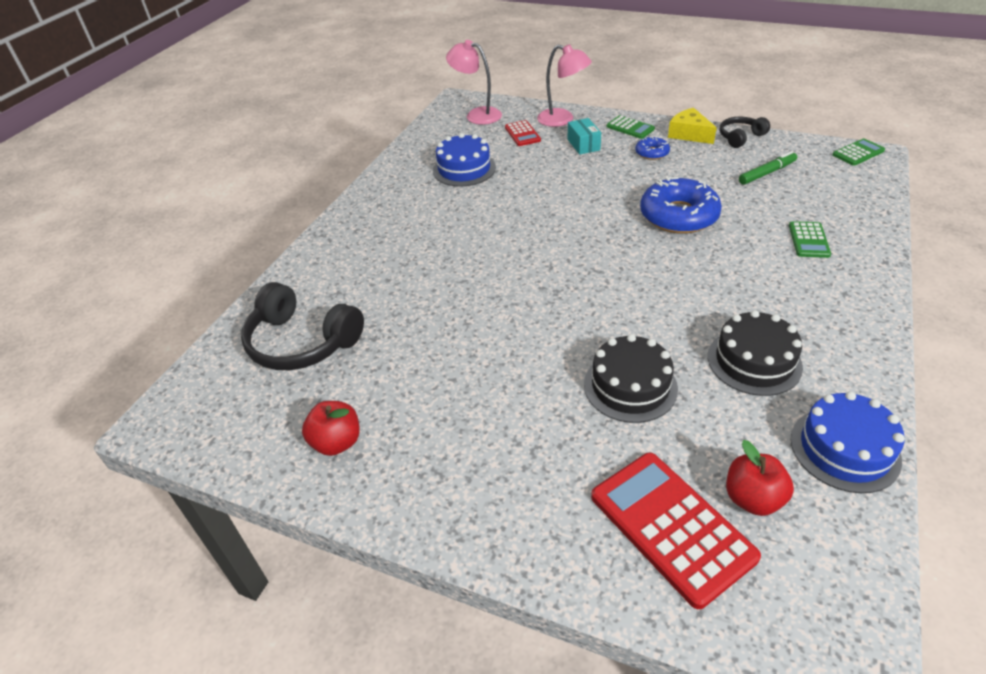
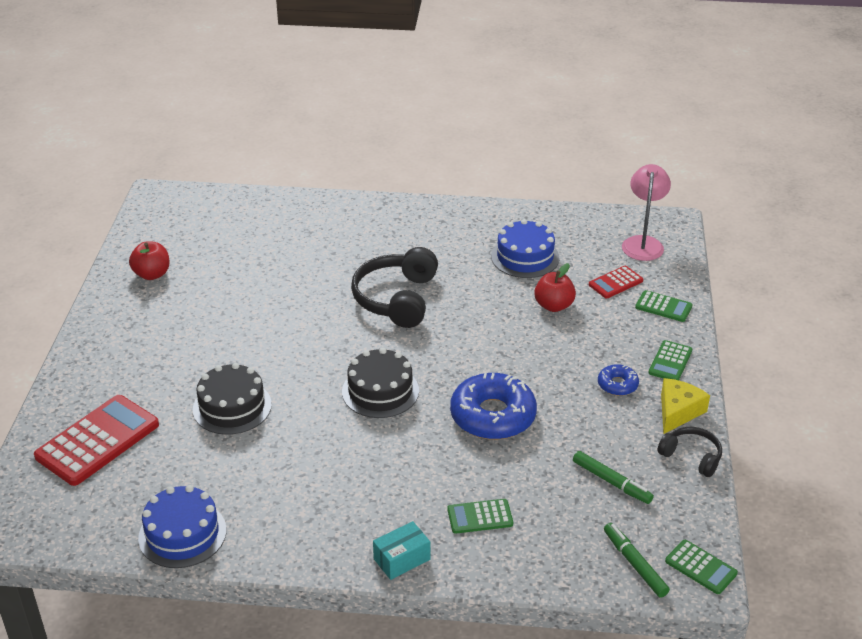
camera: 70 degrees right, 5 degrees down
(302, 342) = (247, 231): black headphones -> black headphones (396, 299)
(562, 120) = (663, 307): pink lamp -> green calculator
(583, 145) = (612, 330): turquoise box -> turquoise box (401, 559)
(753, 498) = (126, 481): red apple -> red apple (553, 306)
(754, 361) = (277, 478): black cake -> black cake (380, 391)
(858, 178) = (634, 564): none -> green marker

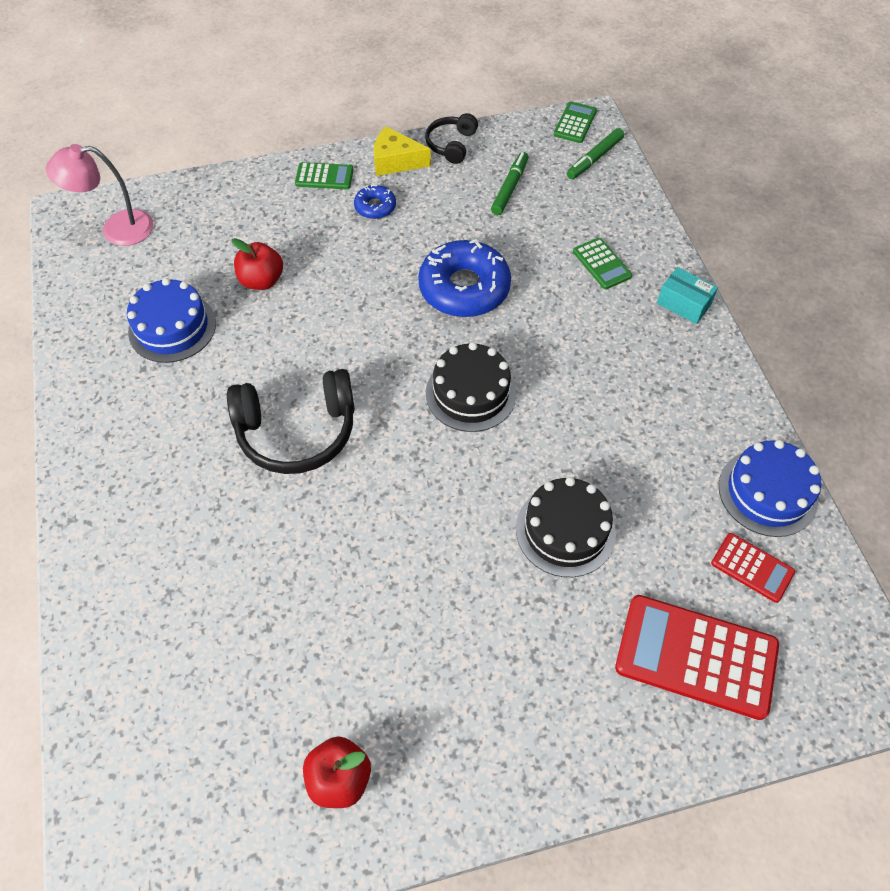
camera: 110 degrees left, 20 degrees up
(615, 283) = (202, 238): red calculator -> red calculator (752, 567)
(663, 307) = (235, 195): green calculator -> none

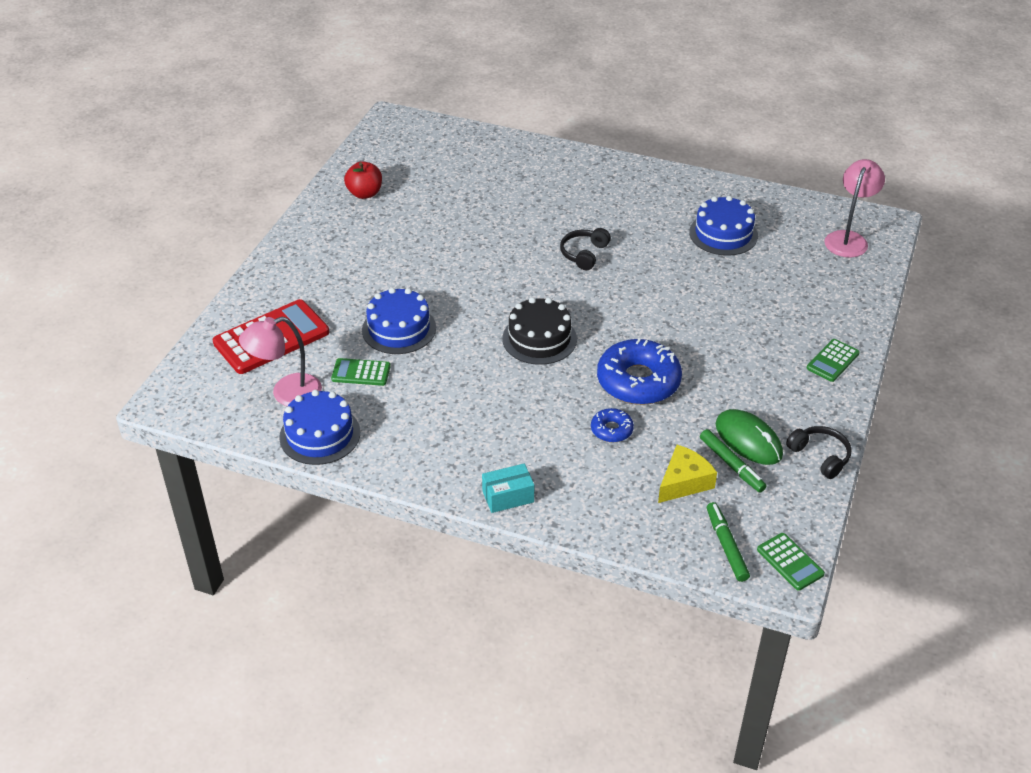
camera: 125 degrees right, 15 degrees down
(262, 281) = (735, 286): red apple -> none
(297, 431) = (584, 254): black headphones -> black headphones, size x0.55
(375, 207) = (771, 374): blue donut -> blue donut (611, 430)
(395, 161) = (822, 410): yellow cheese -> yellow cheese (684, 482)
(471, 189) = (748, 440): none -> green mouse
(565, 530) = (399, 329): black cake -> blue cake
(602, 264) = (593, 473): green calculator -> green calculator (361, 373)
(752, 567) = (286, 393): red calculator -> pink lamp

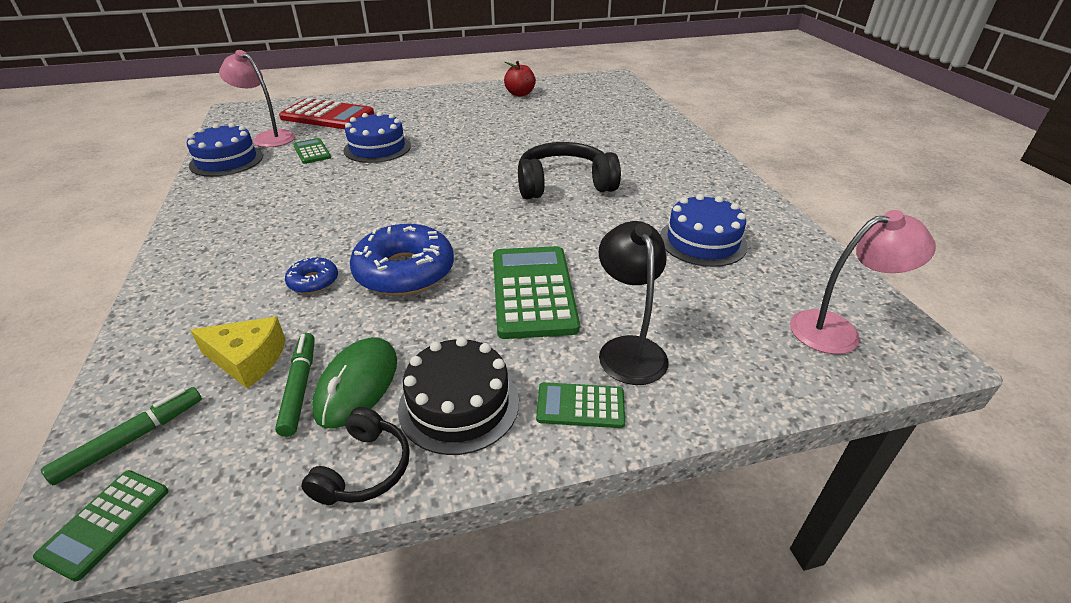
camera: 55 degrees right, 5 degrees down
(508, 496) = (179, 258): turquoise box -> none
(539, 339) = (421, 202): black cake -> black cake (459, 404)
(584, 254) = (564, 184): black headphones -> black headphones, size x1.80
(715, 333) = (533, 292): none -> green calculator
(732, 465) = (299, 387): green marker -> green marker turned 150 degrees clockwise
(802, 321) = (628, 349): none -> black lamp

